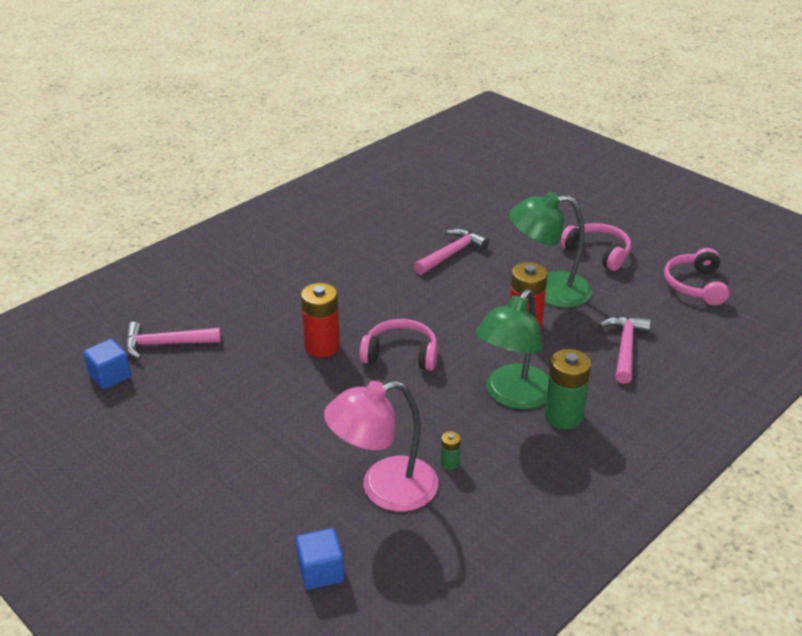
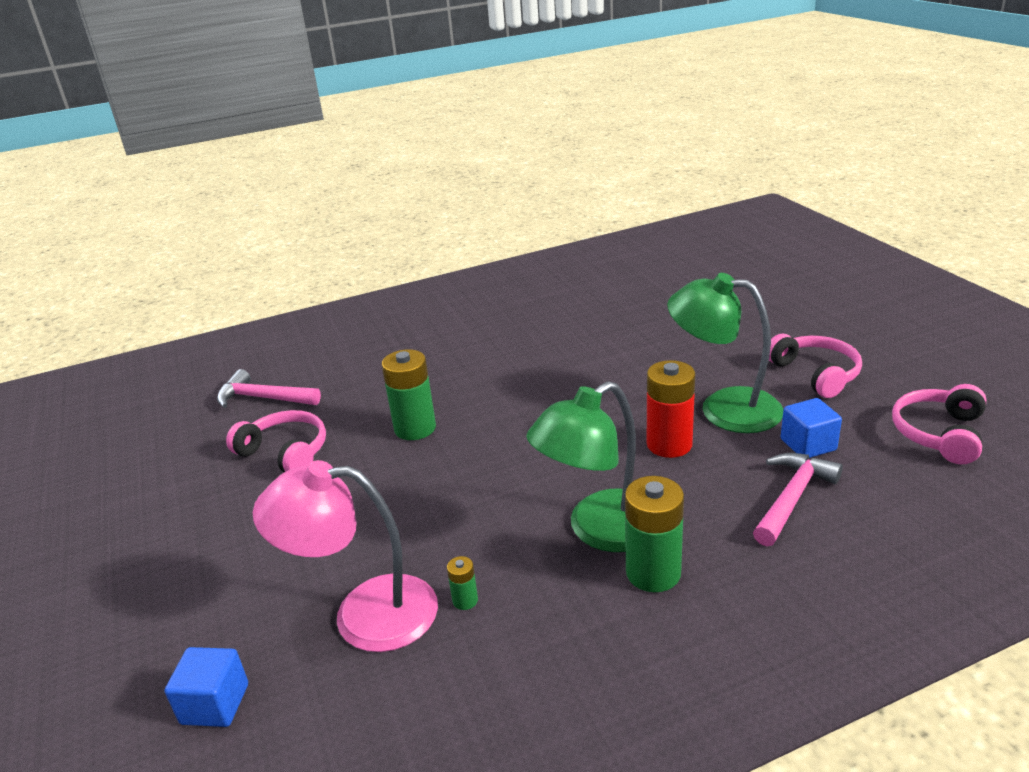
camera: 25 degrees right, 5 degrees down
(110, 376) = (189, 420): blue cube -> blue cube (808, 444)
(322, 347) = (415, 428): red battery -> green battery
(401, 354) = (495, 453): pink headphones -> pink headphones (285, 452)
(451, 254) = (628, 351): pink hammer -> none

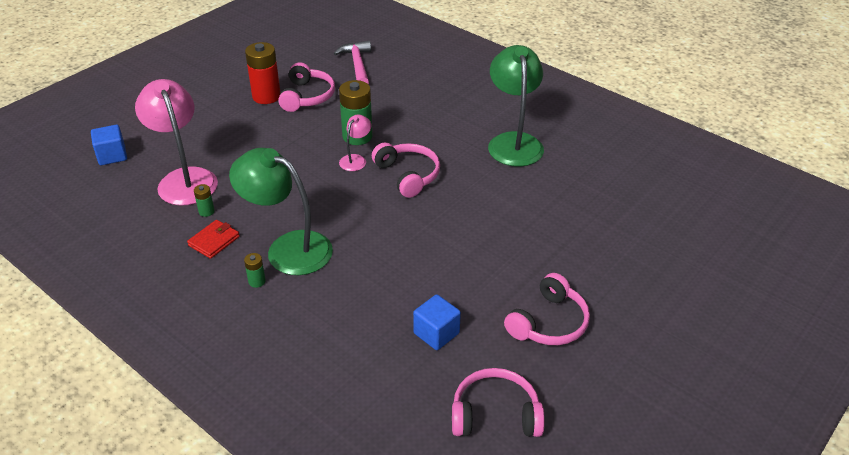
camera: 60 degrees right, 10 degrees up
(461, 439) = (356, 159): none -> pink lamp
(524, 407) = (408, 175): none -> pink headphones
(540, 603) = (214, 241): none -> red wallet
(653, 573) = (257, 281): green battery -> green battery, size x0.47
(669, 444) = (398, 257): red battery -> red battery (266, 96)
(724, 408) = (462, 276): green lamp -> green lamp (513, 142)
(792, 498) = (362, 334): pink hammer -> none

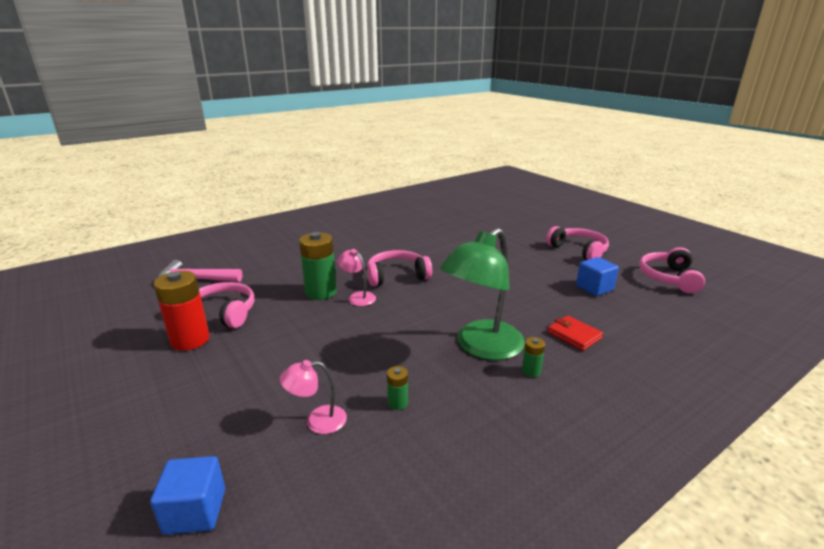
camera: 75 degrees left, 15 degrees down
(184, 179) = (317, 421): pink lamp -> pink lamp, size x0.48
(214, 241) = (457, 399): red wallet -> red wallet (574, 335)
(513, 142) = (379, 233): green lamp -> none

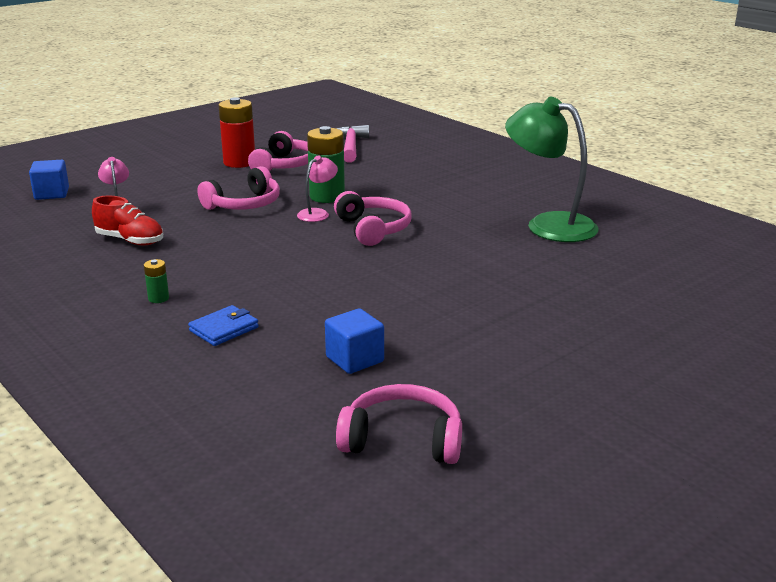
camera: 85 degrees right, 0 degrees up
(397, 403) = (130, 240): green battery -> red shoe
(481, 347) = (207, 275): green lamp -> green lamp (548, 225)
(574, 335) = (224, 329): red wallet -> blue wallet
(578, 250) = (503, 363): pink headphones -> pink headphones (244, 204)

